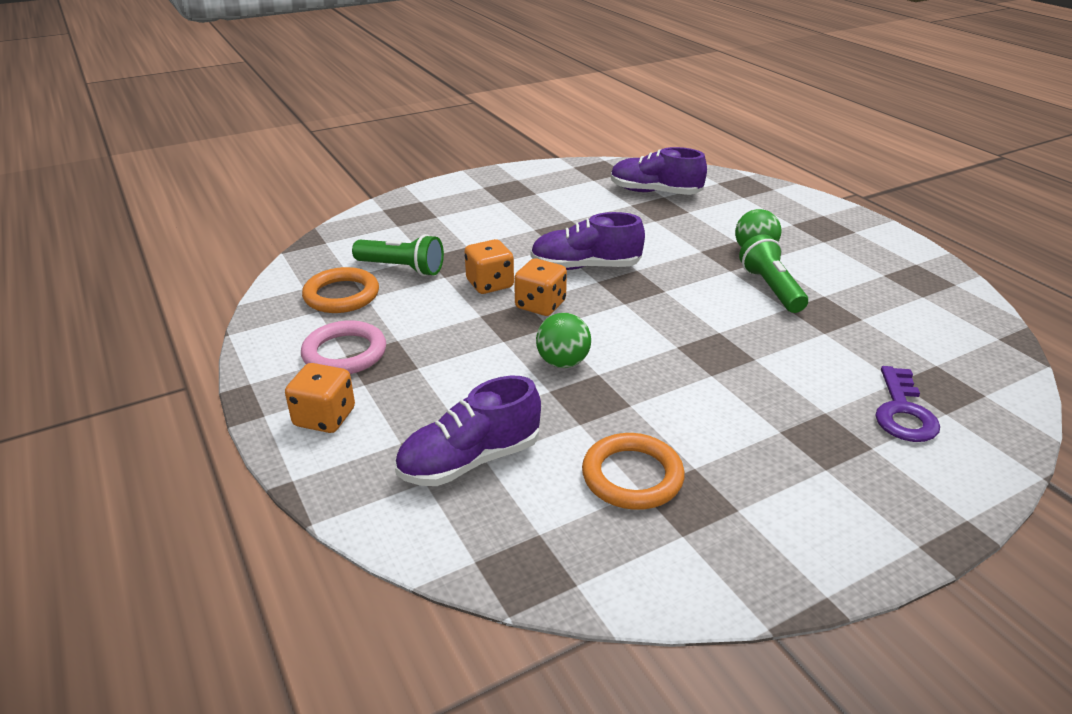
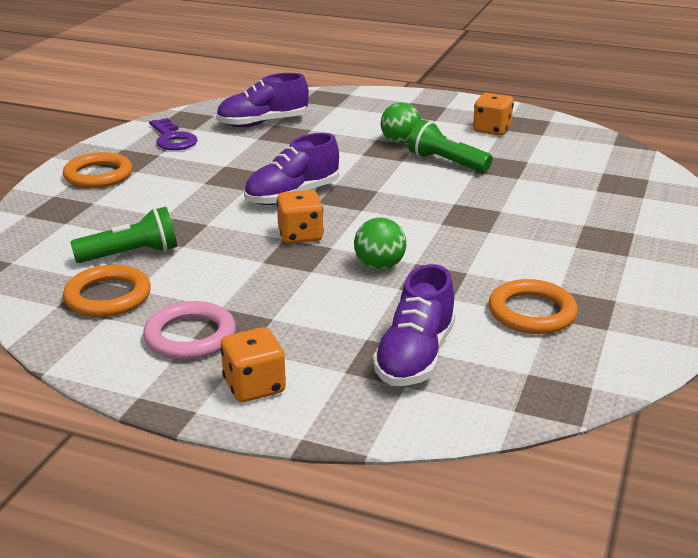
camera: 40 degrees left, 5 degrees down
(470, 195) = (98, 175): none -> orange ring
(490, 284) = (233, 236): orange dice -> orange dice (492, 130)
(903, 412) = (622, 206): purple key -> purple key (172, 139)

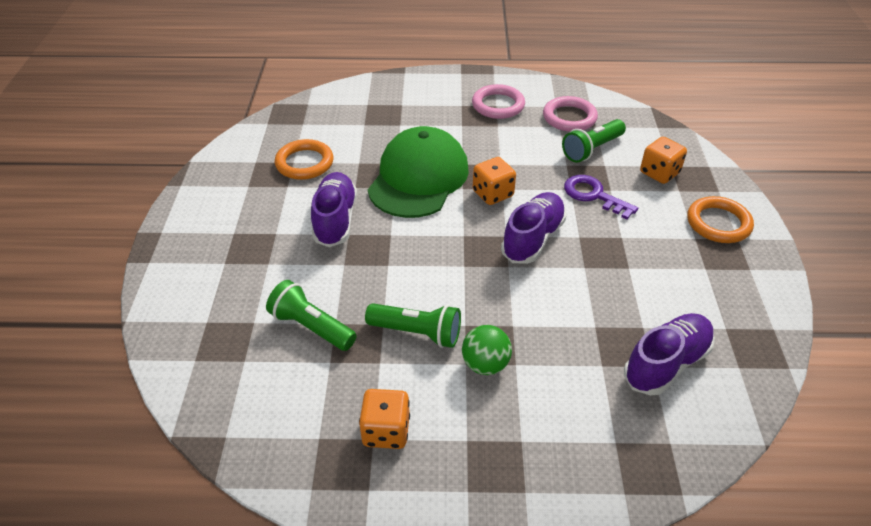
camera: 160 degrees right, 15 degrees up
(108, 296) = (569, 117): orange ring -> pink ring
(172, 139) = (724, 300): purple key -> purple key (594, 195)
(254, 386) = (442, 88): orange dice -> orange dice (659, 173)
(379, 266) = (418, 178): green ball -> green cap
(415, 356) = (368, 120): purple shoe -> purple shoe (335, 220)
(541, 179) = (311, 327): none -> green flashlight

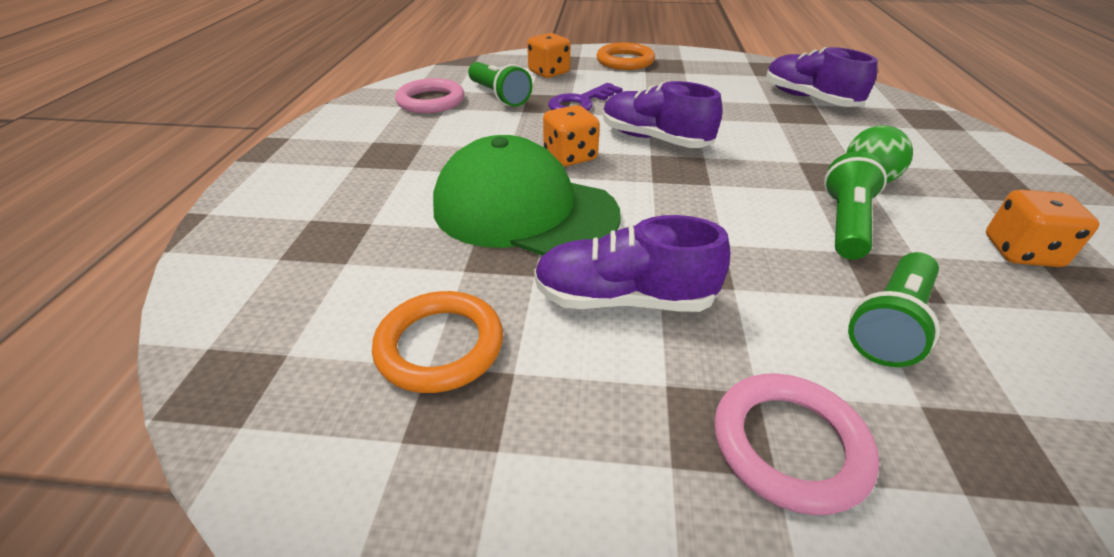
camera: 85 degrees left, 5 degrees down
(498, 105) = (373, 140): pink ring -> pink ring (789, 445)

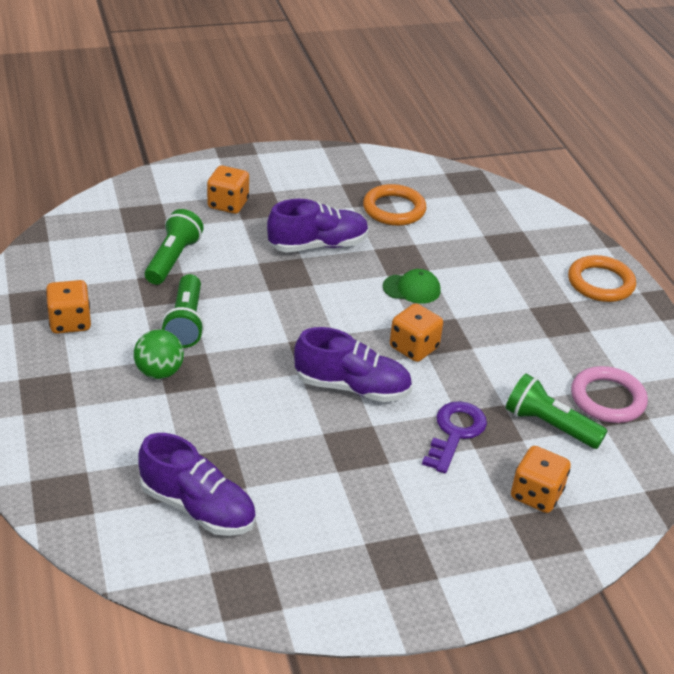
camera: 155 degrees right, 0 degrees up
(524, 210) = (412, 289): green cap -> green cap, size x0.41
(625, 61) = (459, 557): orange ring -> orange ring (600, 283)
(789, 445) = (228, 204): pink ring -> orange dice

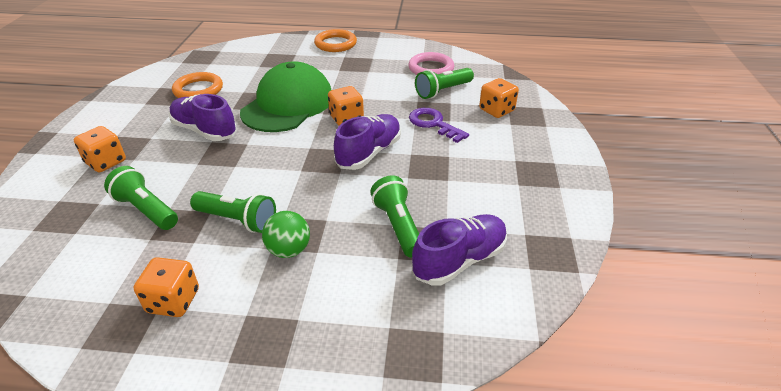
camera: 65 degrees left, 0 degrees up
(231, 444) = (398, 226): none -> green flashlight
(318, 245) = (205, 131): purple shoe -> purple shoe turned 60 degrees counterclockwise
(412, 289) = (288, 104): green cap -> green cap, size x2.42

